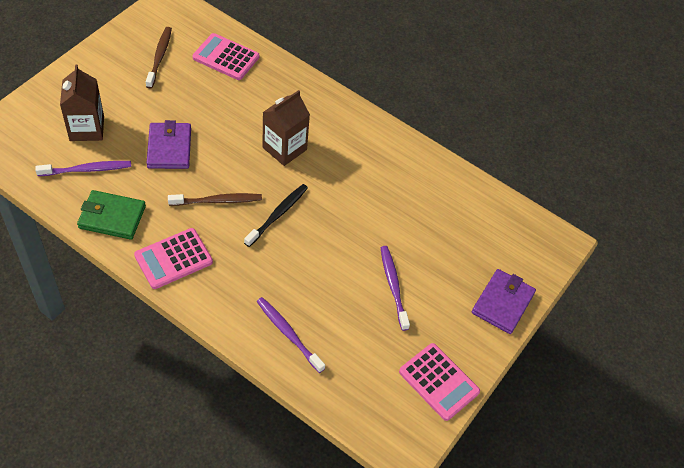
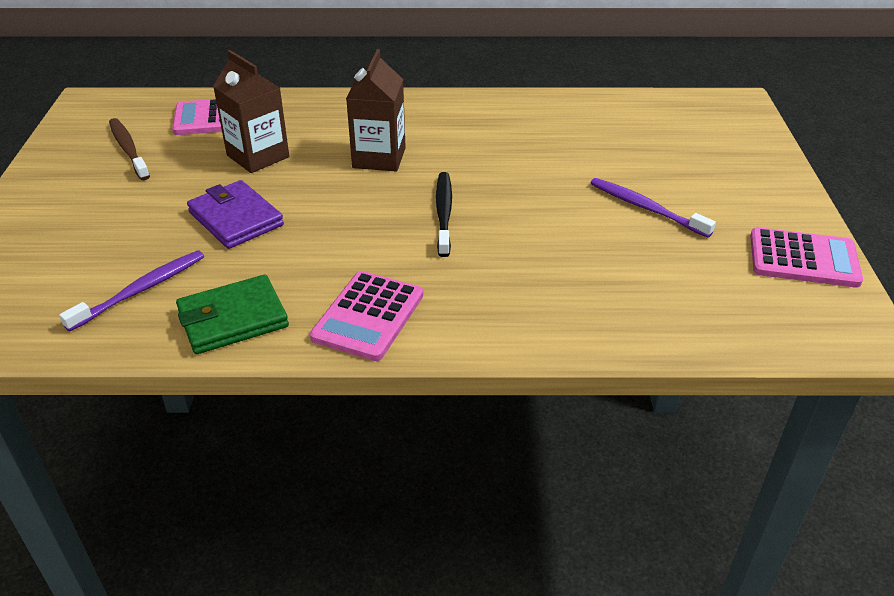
camera: 30 degrees left, 15 degrees down
(87, 128) = (96, 251): brown carton -> brown carton (258, 156)
(218, 201) = (357, 236): brown toothbrush -> none
(288, 333) = (598, 309): purple toothbrush -> none
(502, 303) = (761, 167): purple wallet -> none

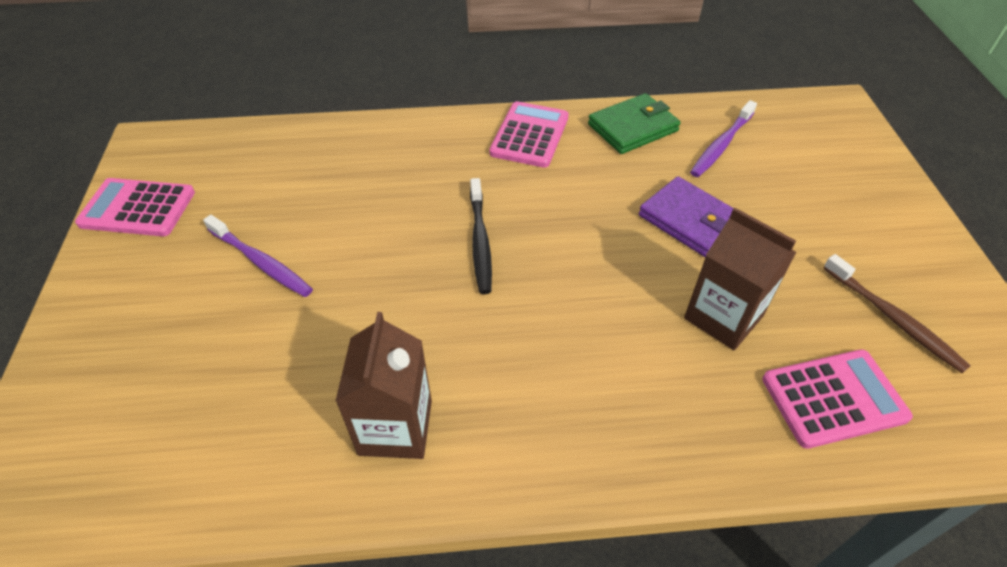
camera: 175 degrees right, 10 degrees up
(379, 158) = (570, 325): brown carton -> brown carton (395, 427)

